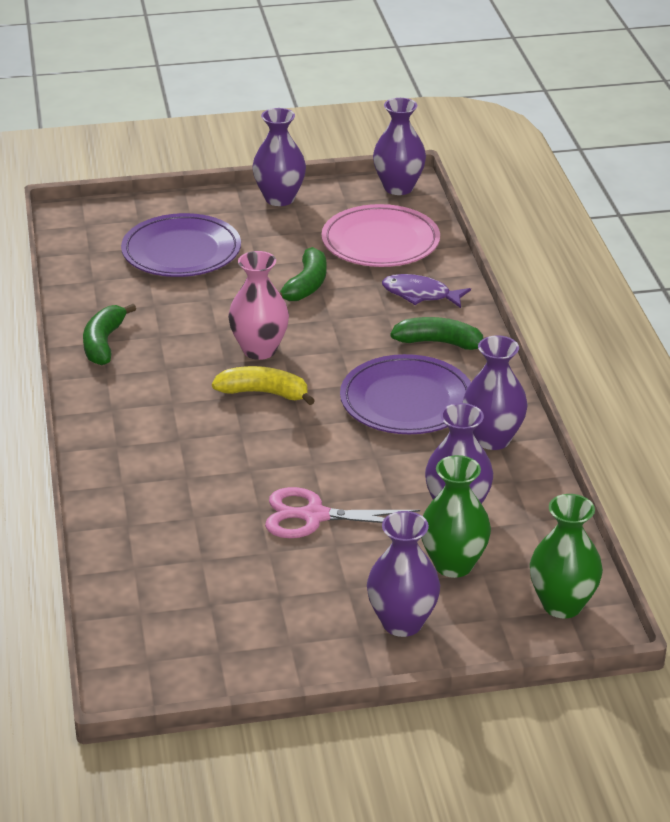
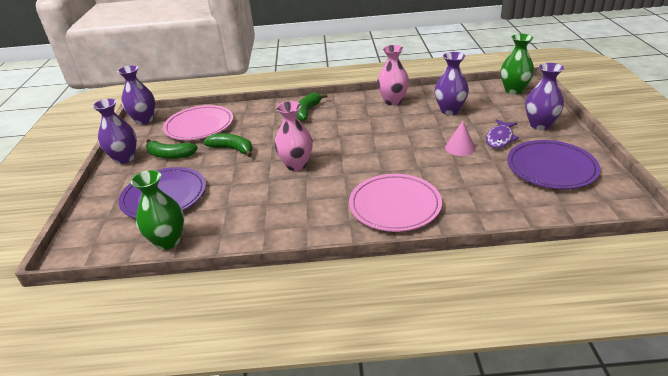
camera: 80 degrees left, 0 degrees up
(104, 343) = (267, 229): green banana -> green banana (170, 155)
(146, 447) = (395, 206): none -> pink plate
(264, 393) = (342, 163): yellow banana -> none
(313, 516) = (460, 147): pink scissors -> pink cone
(407, 401) = (358, 121): purple plate -> purple plate (551, 168)
(420, 294) = (259, 116): purple fish -> purple fish (500, 138)
(453, 564) = (492, 112): green vase -> green vase (168, 241)
(492, 439) = (393, 101): purple vase -> pink vase

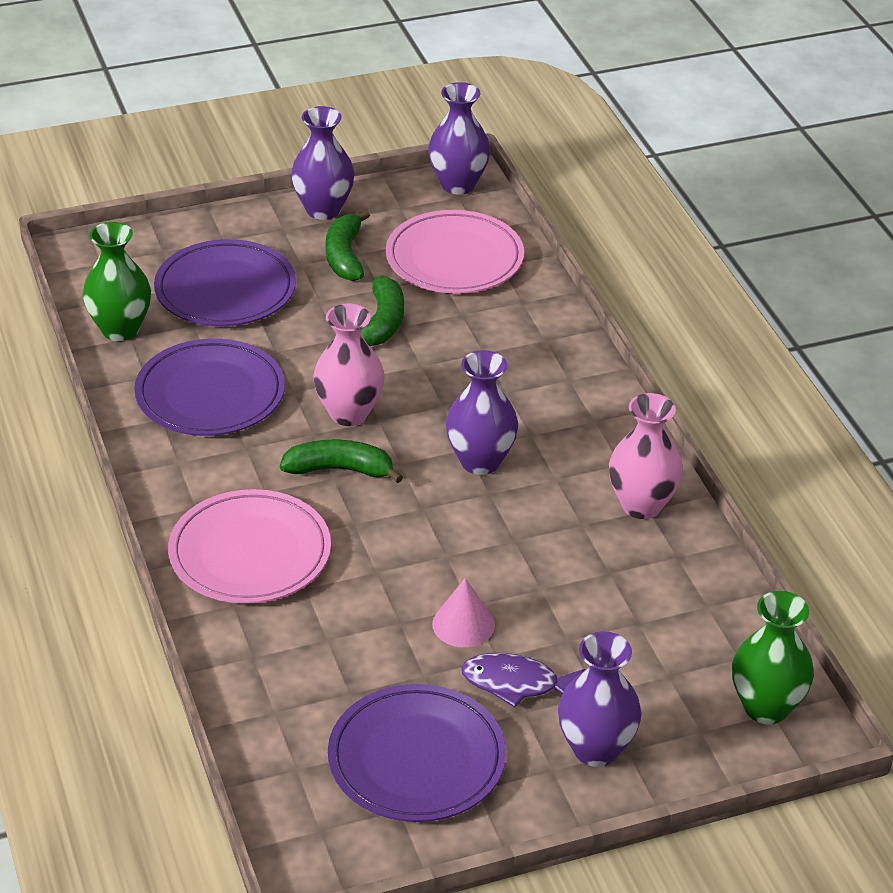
camera: 70 degrees right, 5 degrees up
(253, 209) = (210, 394): none -> purple plate
(307, 111) = (553, 386): green banana -> green banana (339, 470)
(450, 110) = (623, 600): purple vase -> purple vase (480, 461)

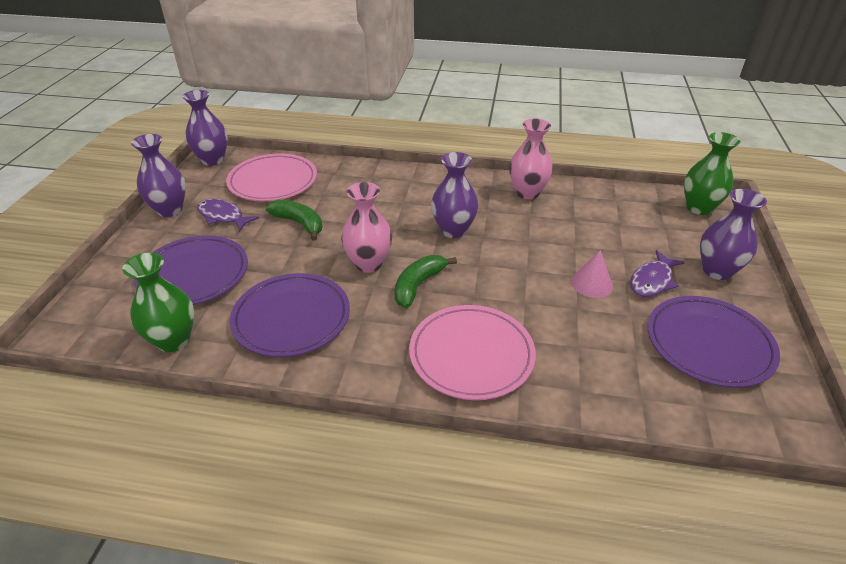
camera: 60 degrees left, 0 degrees up
(345, 256) = (223, 216): green banana -> purple fish

